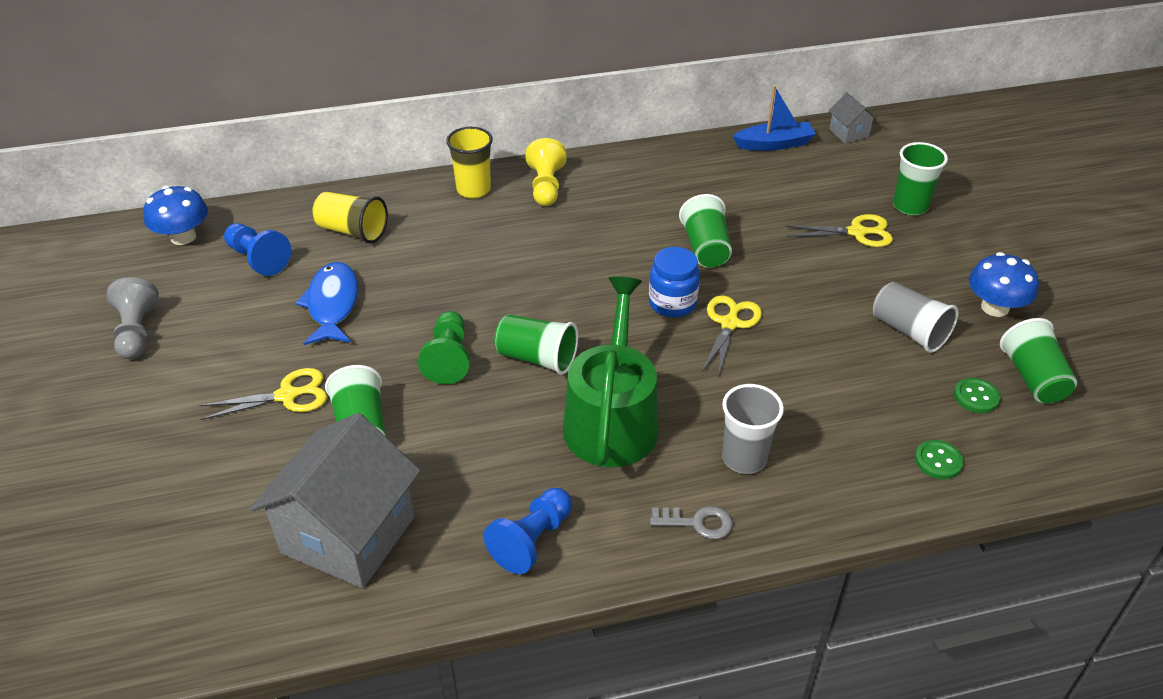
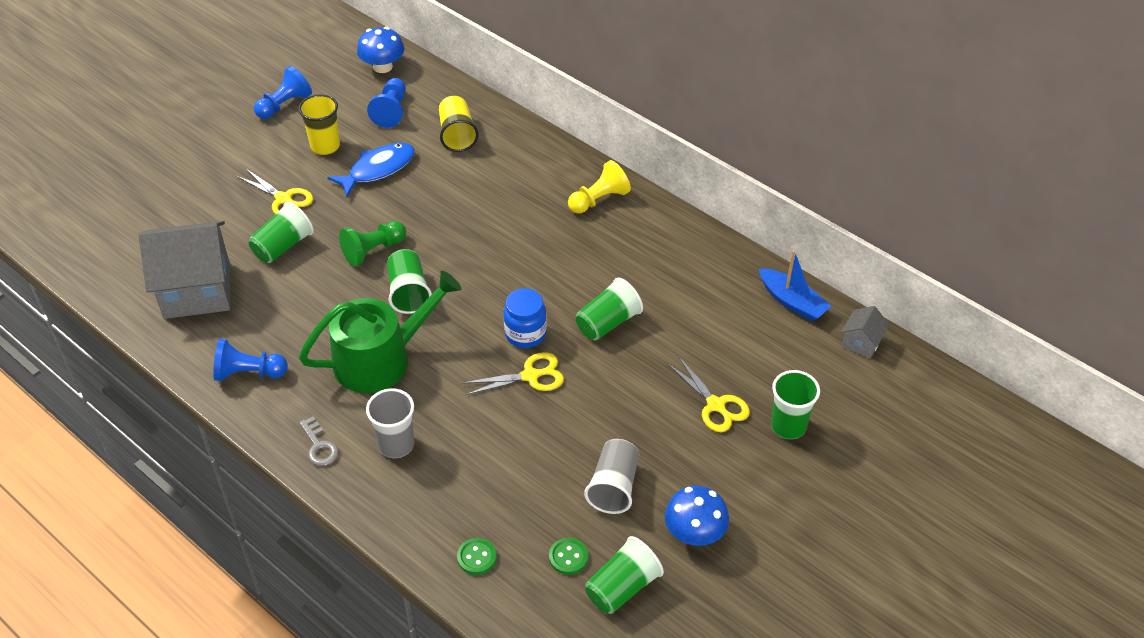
camera: 55 degrees right, 5 degrees up
(137, 332) = (284, 105): grey pawn -> blue pawn
(473, 190) = (558, 165): yellow cup -> yellow cup (325, 146)

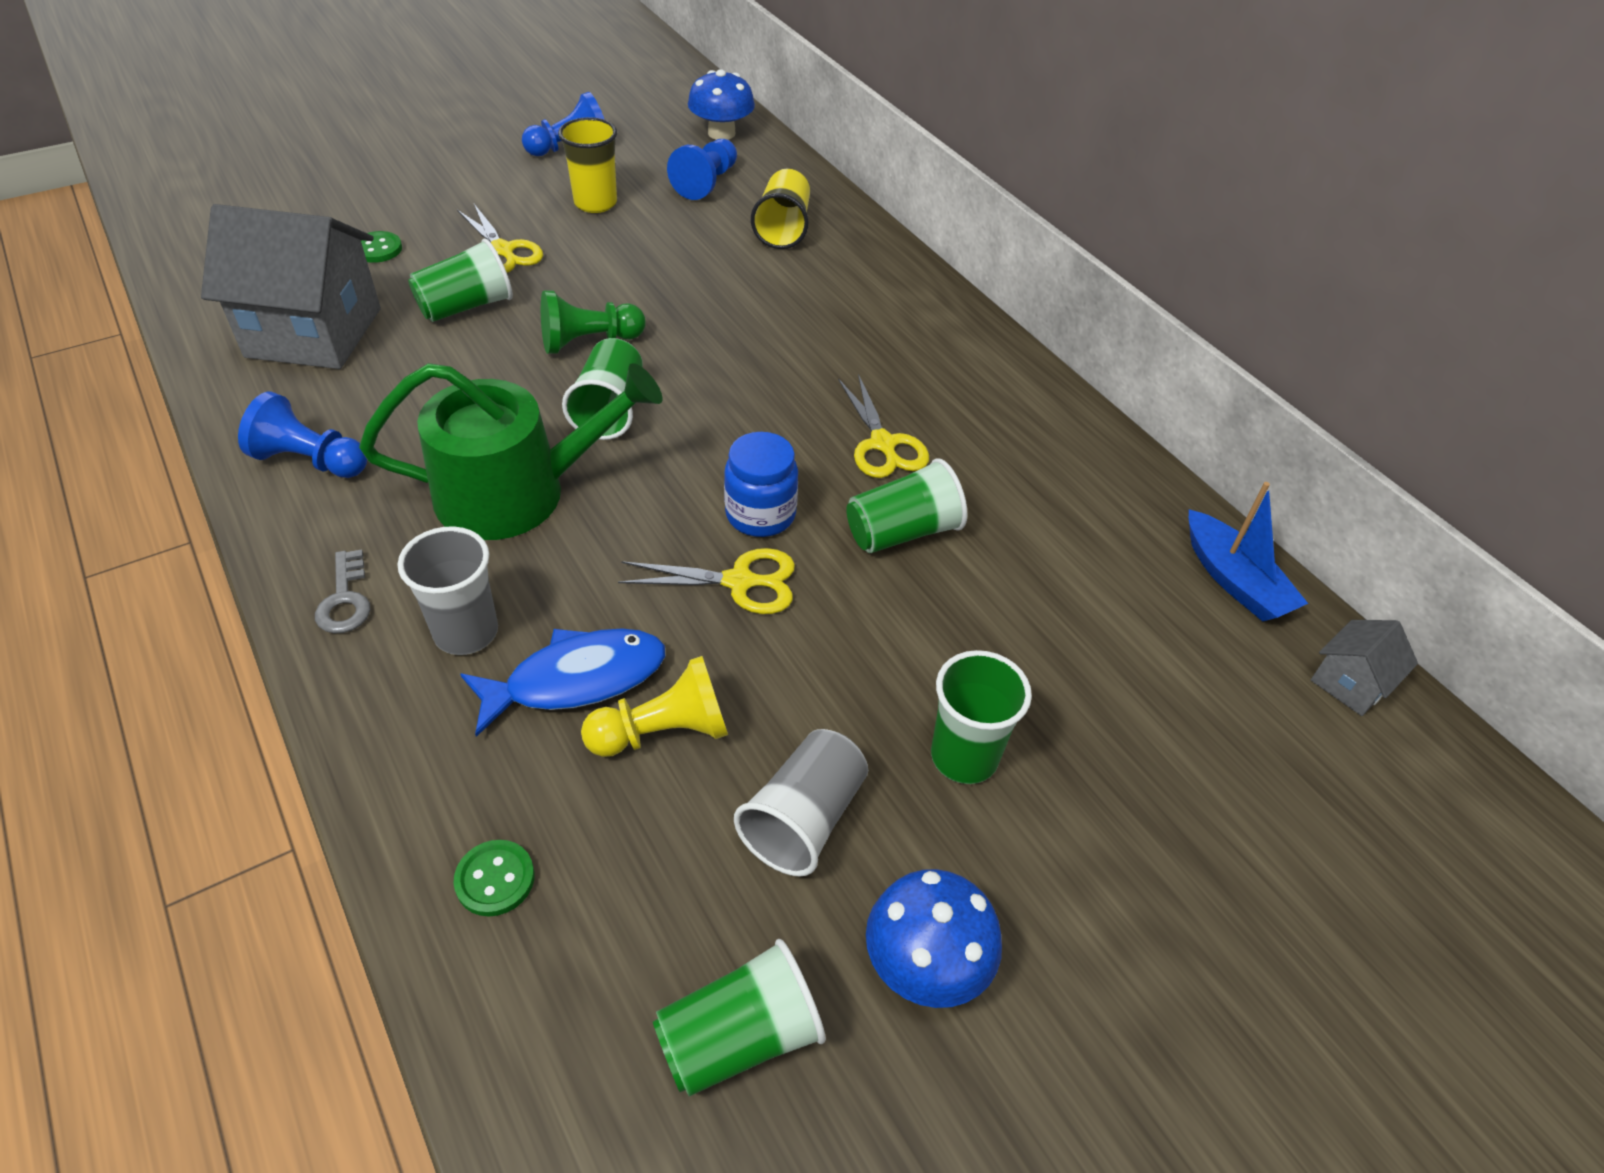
camera: 15 degrees right, 0 degrees up
(378, 169) = (652, 244): blue fish -> blue fish (577, 679)
(568, 557) = (662, 934): green button -> green button (377, 249)
(599, 200) = (956, 354): yellow pawn -> yellow pawn (663, 731)
(716, 405) = (1045, 721): yellow scissors -> yellow scissors (883, 444)
(788, 426) = (1173, 799): green cup -> green cup (964, 756)

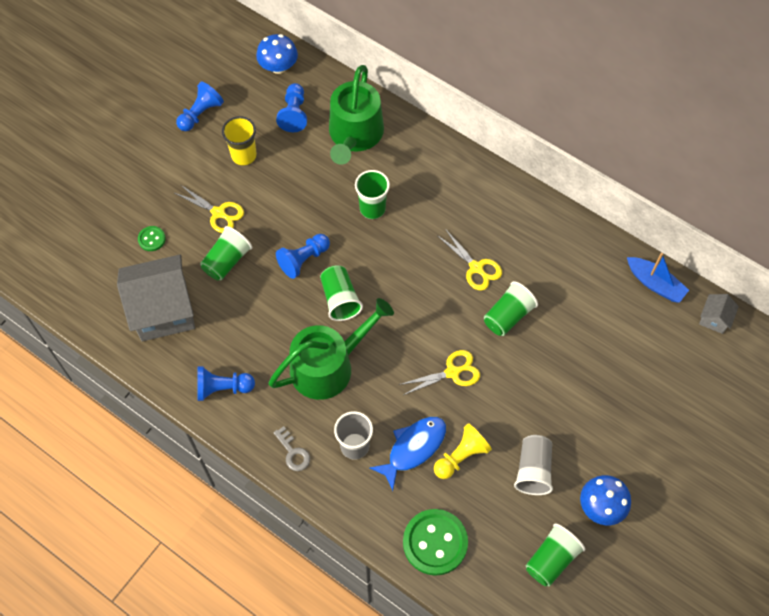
camera: 20 degrees left, 15 degrees up
(495, 879) = (435, 542): green button -> green button, size x2.09
(589, 342) = (303, 260): green pawn -> blue pawn
(760, 514) = (442, 332): blue jar -> none
(783, 228) = (354, 135): yellow cup -> green watering can
(964, 756) = (580, 417): green cup -> green cup (372, 208)

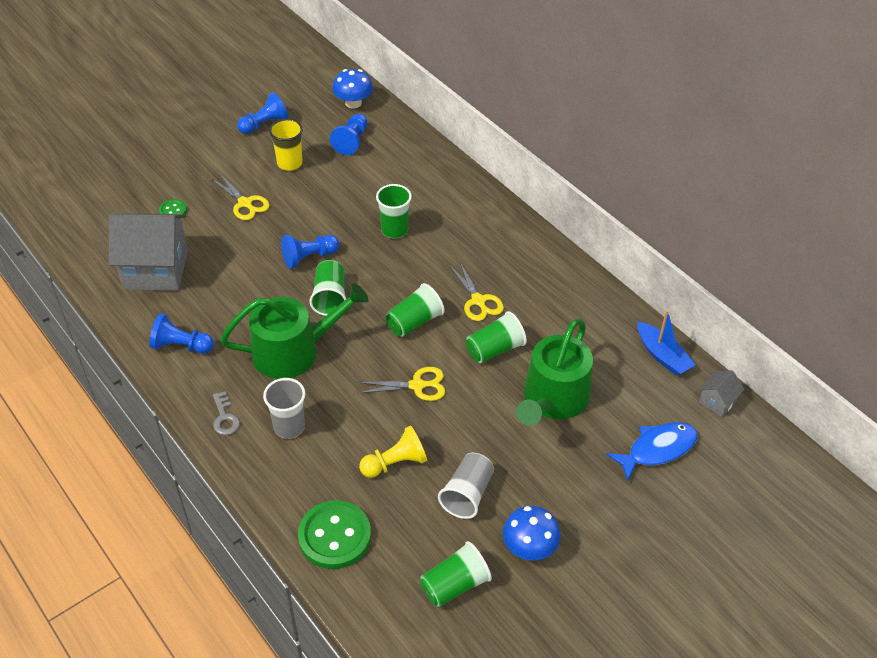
camera: 15 degrees right, 15 degrees down
(227, 261) = (235, 243): green cup -> green cup (414, 322)
(354, 135) = (402, 169): green watering can -> green watering can (553, 399)
(413, 448) = (348, 443): blue fish -> blue fish (657, 449)

